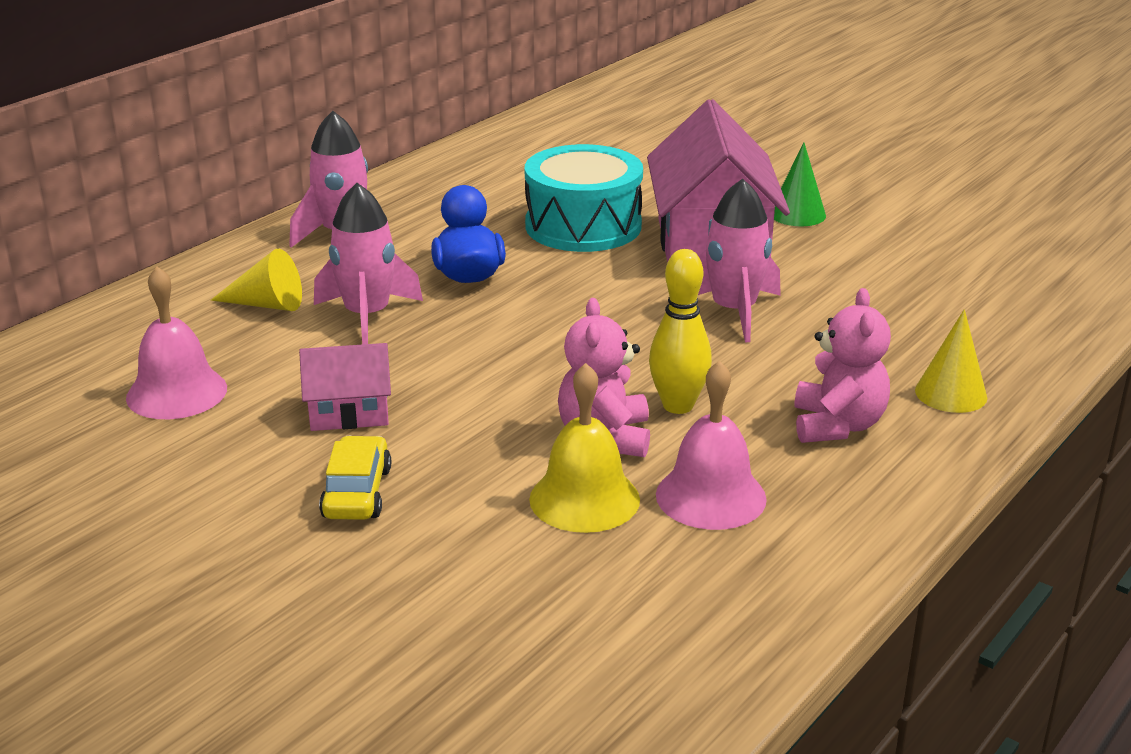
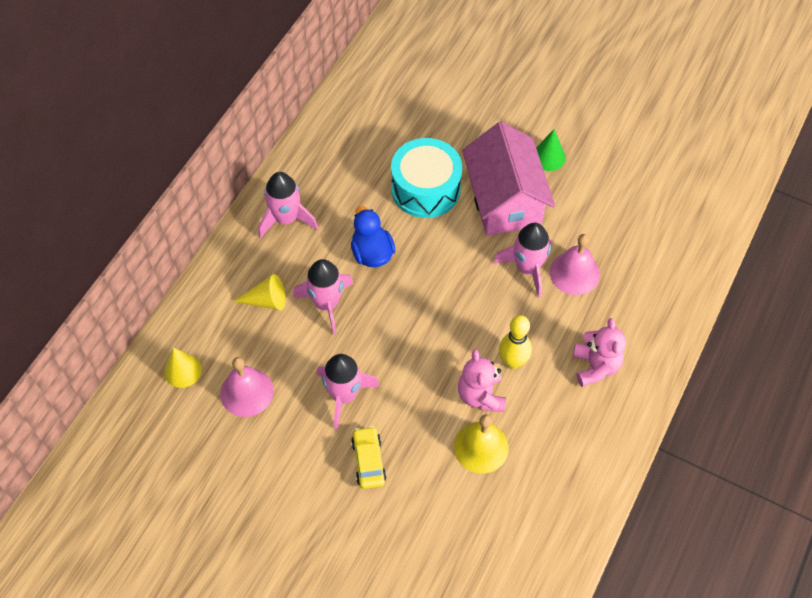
camera: 10 degrees left, 30 degrees up
(349, 413) = (344, 395): pink house -> pink rocket
(711, 496) = (541, 435): pink bell -> pink bell (574, 273)
(951, 393) = (650, 329): yellow cone -> yellow cone (182, 370)

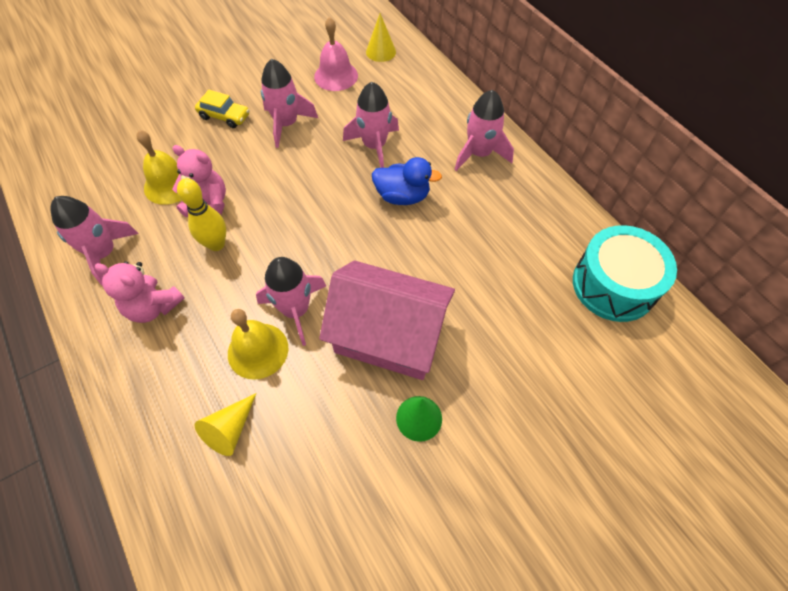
camera: 120 degrees right, 0 degrees up
(266, 300) = (405, 112): yellow cone -> yellow cone (230, 429)
(426, 189) = (448, 271): turquoise drum -> turquoise drum (613, 285)
(574, 273) = (258, 350): pink bell -> yellow bell
(582, 443) = (104, 253): none -> pink rocket

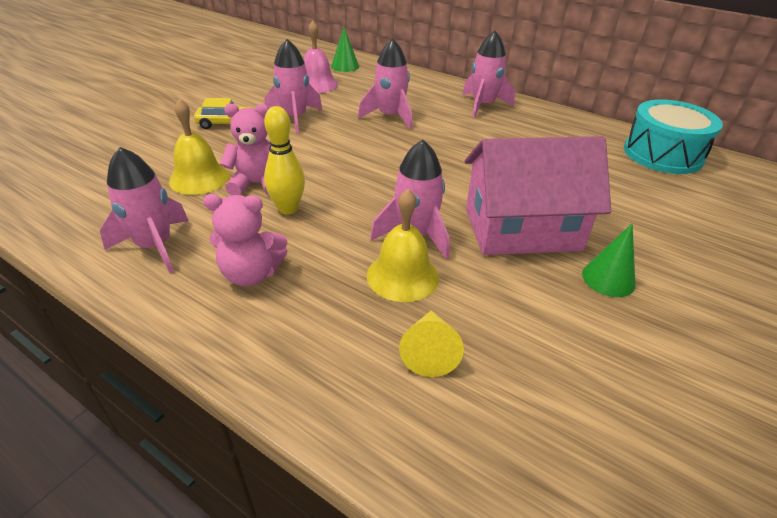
camera: 25 degrees left, 20 degrees down
(381, 51) = (345, 66): yellow cone -> green cone
(402, 196) = (444, 140): blue duck -> none

